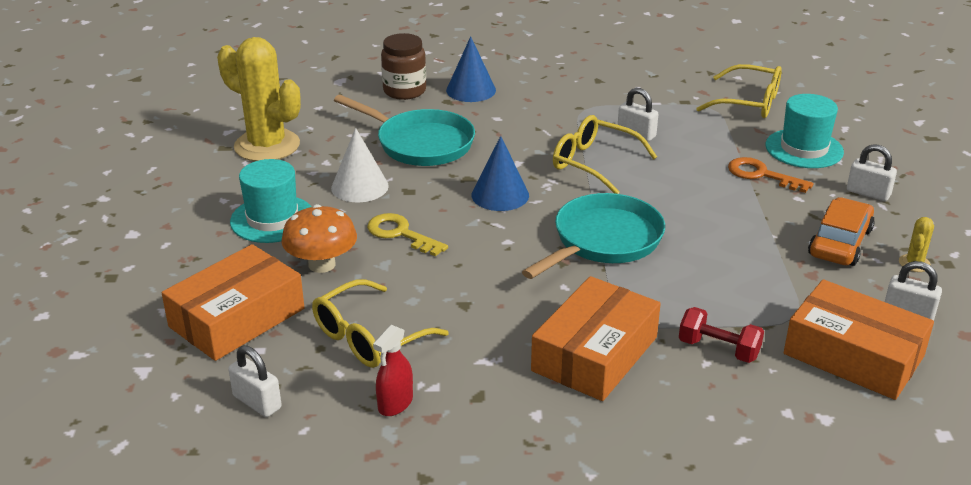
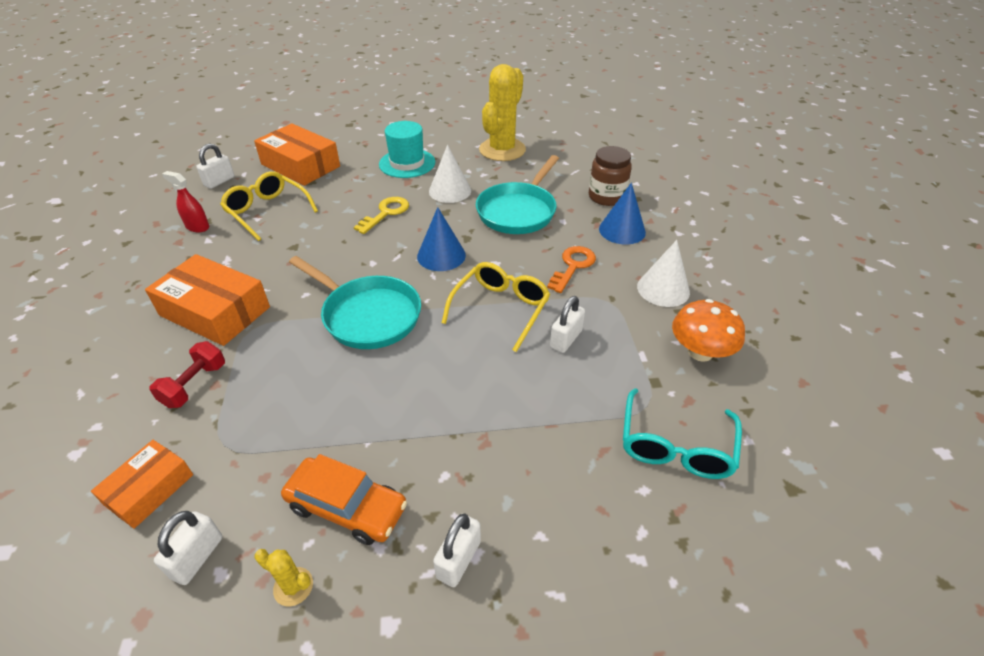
camera: 85 degrees right, 10 degrees up
(322, 264) = (351, 186): orange mushroom -> orange mushroom (700, 352)
(568, 83) = (663, 289): none -> white cone
(749, 103) = (675, 447): yellow glasses -> turquoise glasses
(761, 175) = (493, 443): orange key -> orange key (573, 266)
(804, 149) = (565, 496): turquoise hat -> none
(853, 355) = (149, 489): orange box -> orange box, size x0.59

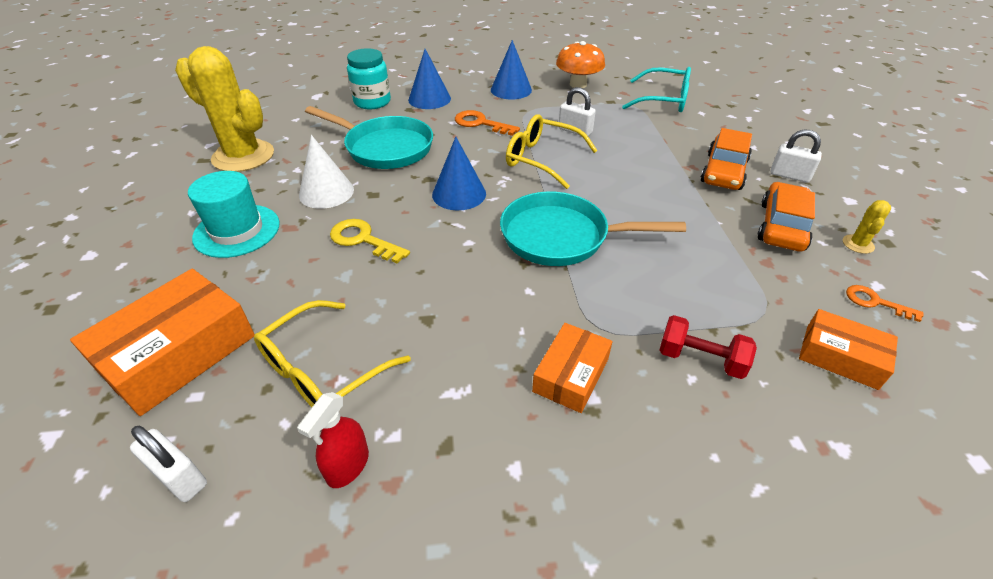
camera: 90 degrees left, 0 degrees up
(197, 557) = (875, 302): white padlock -> orange key
(215, 311) = (571, 375): orange box -> orange box, size x0.59
(367, 315) = (561, 237): turquoise pan -> turquoise pan turned 120 degrees counterclockwise
(472, 475) = (724, 171): none -> orange car
(606, 197) = (372, 102): brown jar -> turquoise jar
(663, 289) = (511, 90): white cone -> blue cone

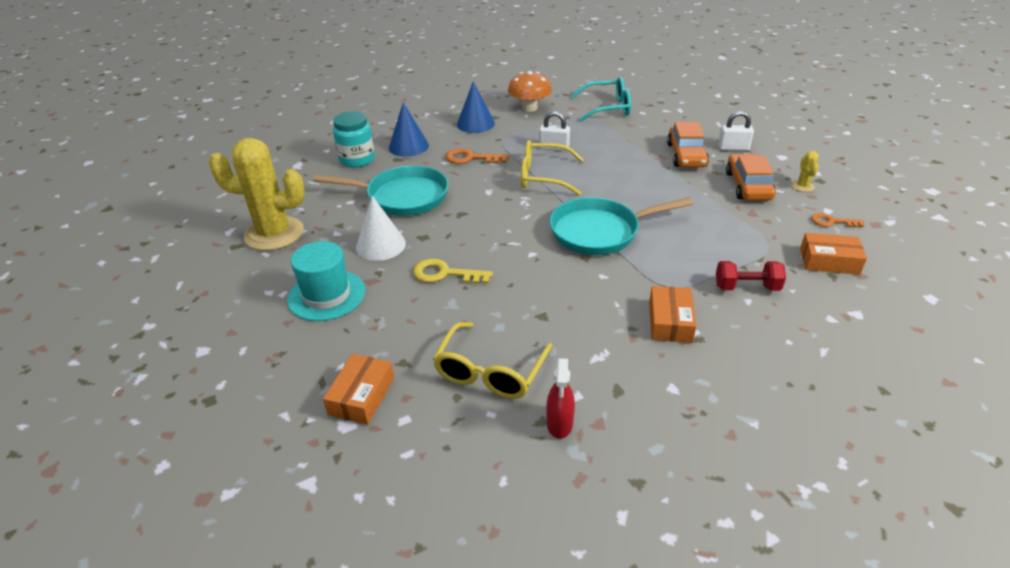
camera: 20 degrees left, 5 degrees down
(178, 353) = (361, 396): orange box -> orange box, size x0.59
(179, 477) = (441, 471): white padlock -> none
(459, 194) = (496, 219): blue cone -> none

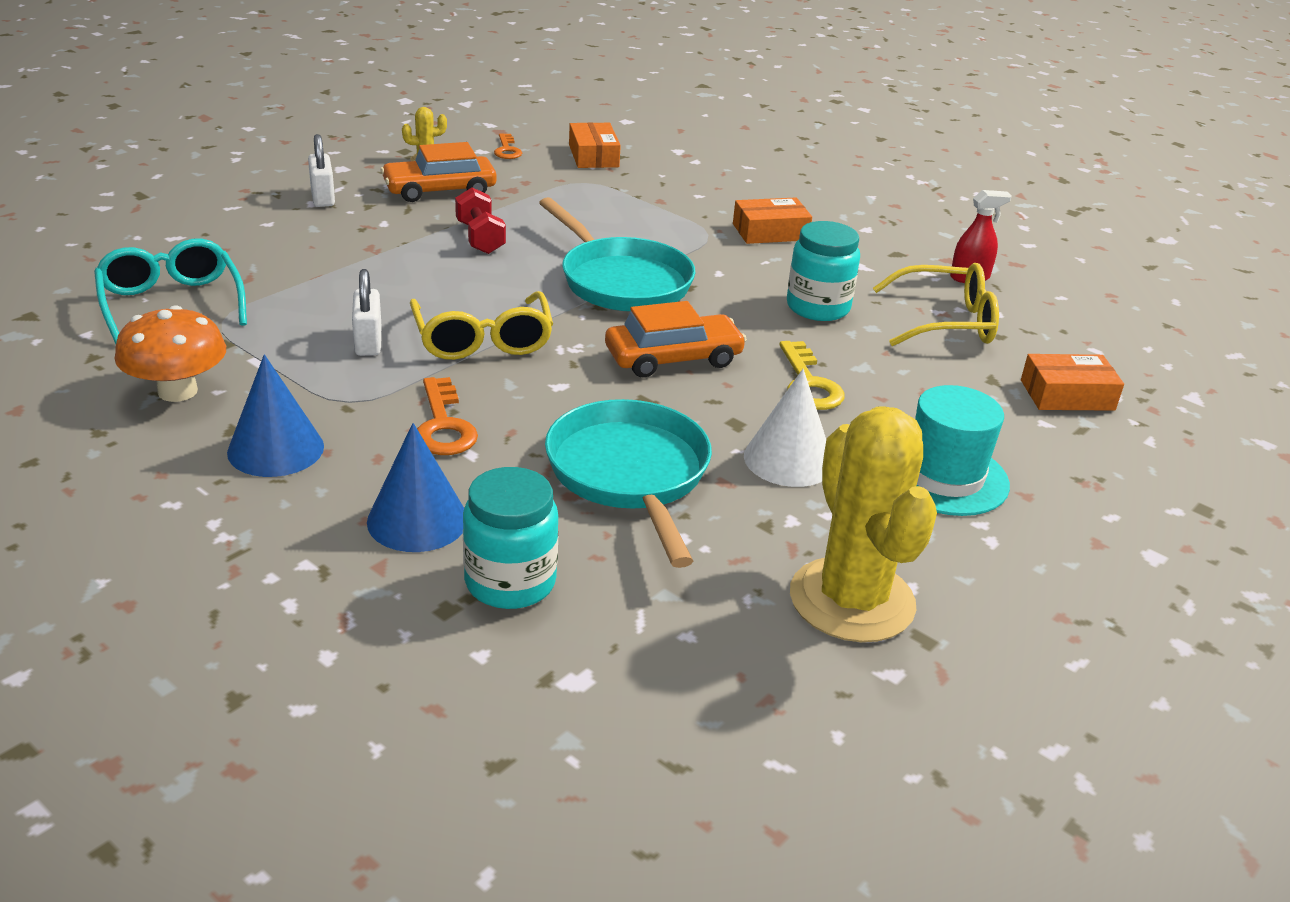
camera: 115 degrees left, 5 degrees down
(537, 308) = (818, 307): none -> turquoise jar
(686, 155) = (359, 229): orange car -> orange car (673, 358)
(746, 287) = (675, 195): red dumbbell -> red dumbbell (480, 238)

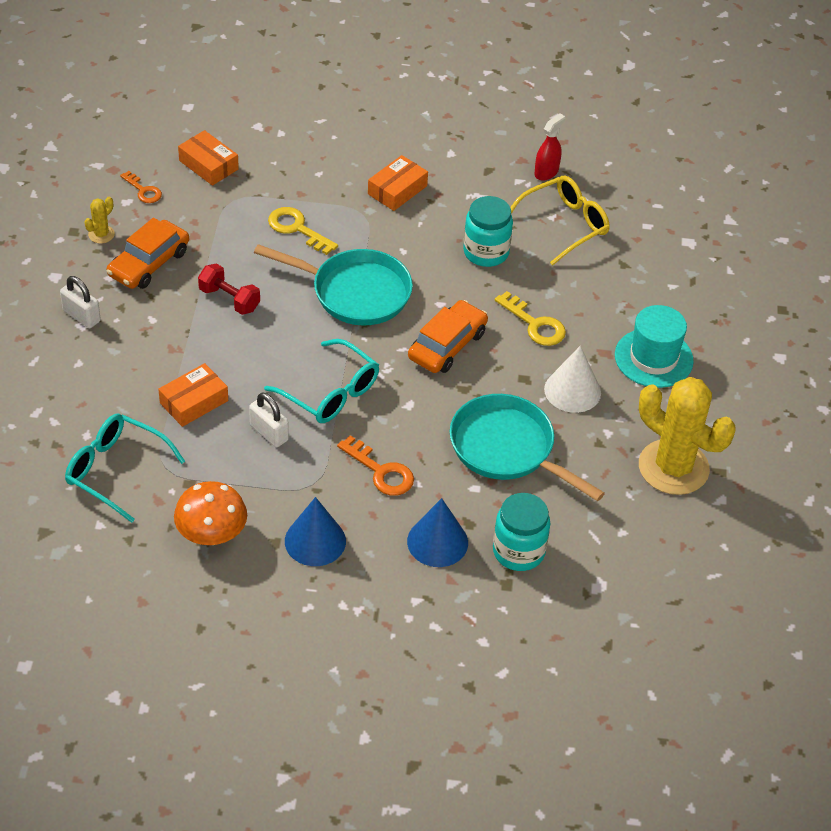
camera: 35 degrees left, 15 degrees up
(483, 340) = (331, 393): yellow glasses -> turquoise glasses
(622, 220) = (297, 229): none -> yellow key
(1067, 395) = (668, 255): orange box -> orange box (194, 402)

